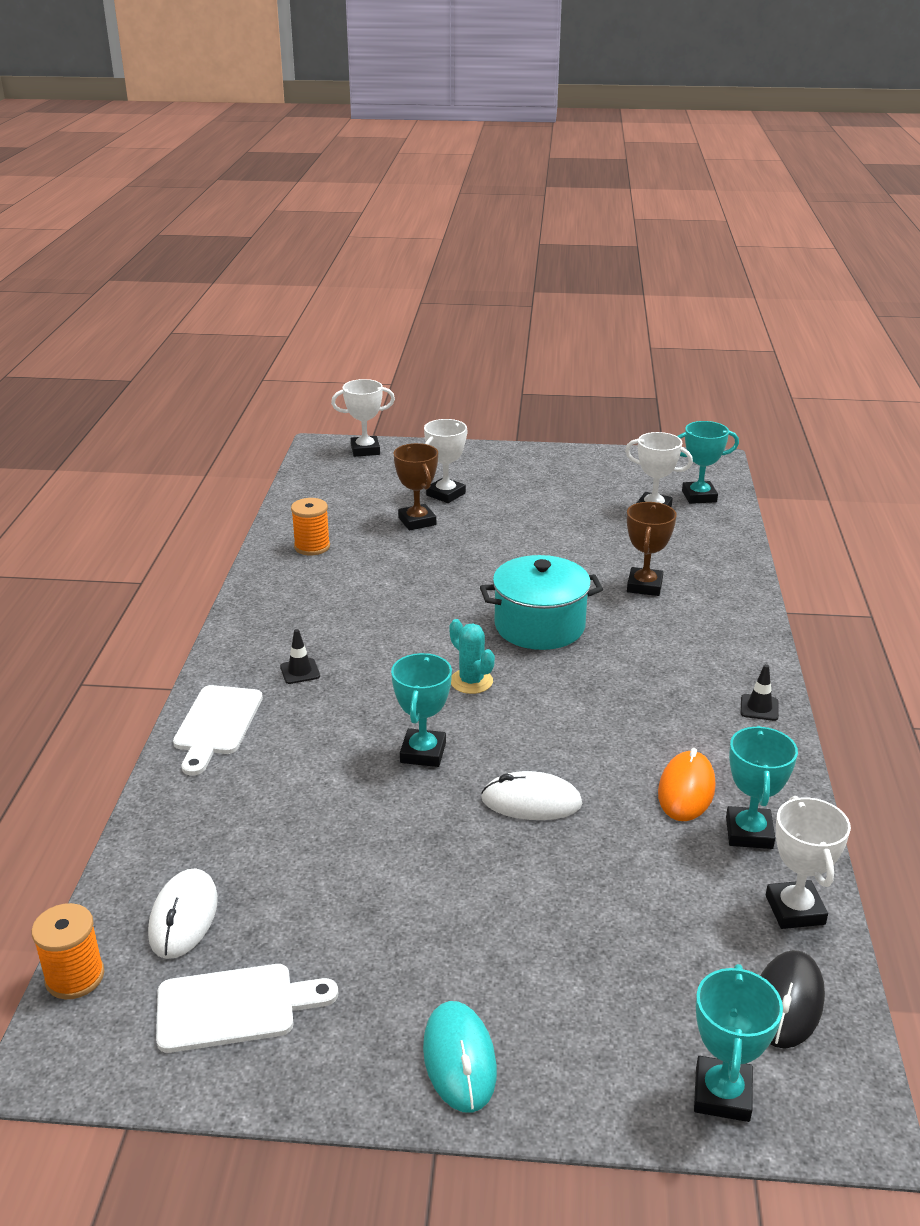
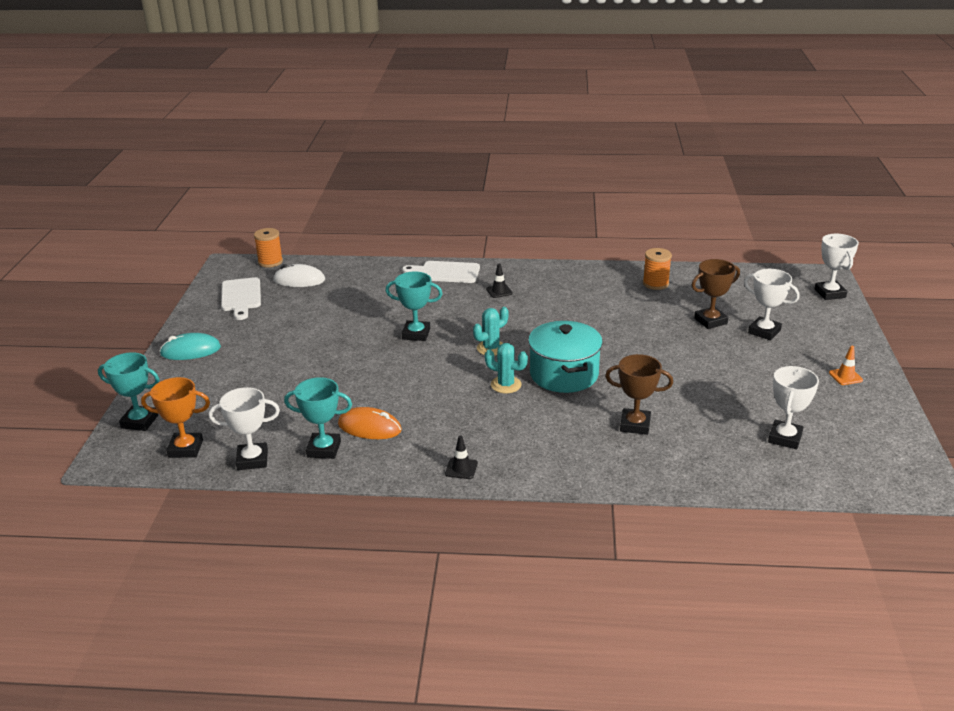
camera: 90 degrees right, 0 degrees up
(531, 802) = (366, 370): white mouse -> none
(539, 466) = (845, 376): none -> orange traffic cone
(566, 671) = (506, 385): none -> turquoise cactus
(699, 496) = (827, 469): turquoise trophy -> none
(788, 1002) = (185, 449): black mouse -> orange trophy

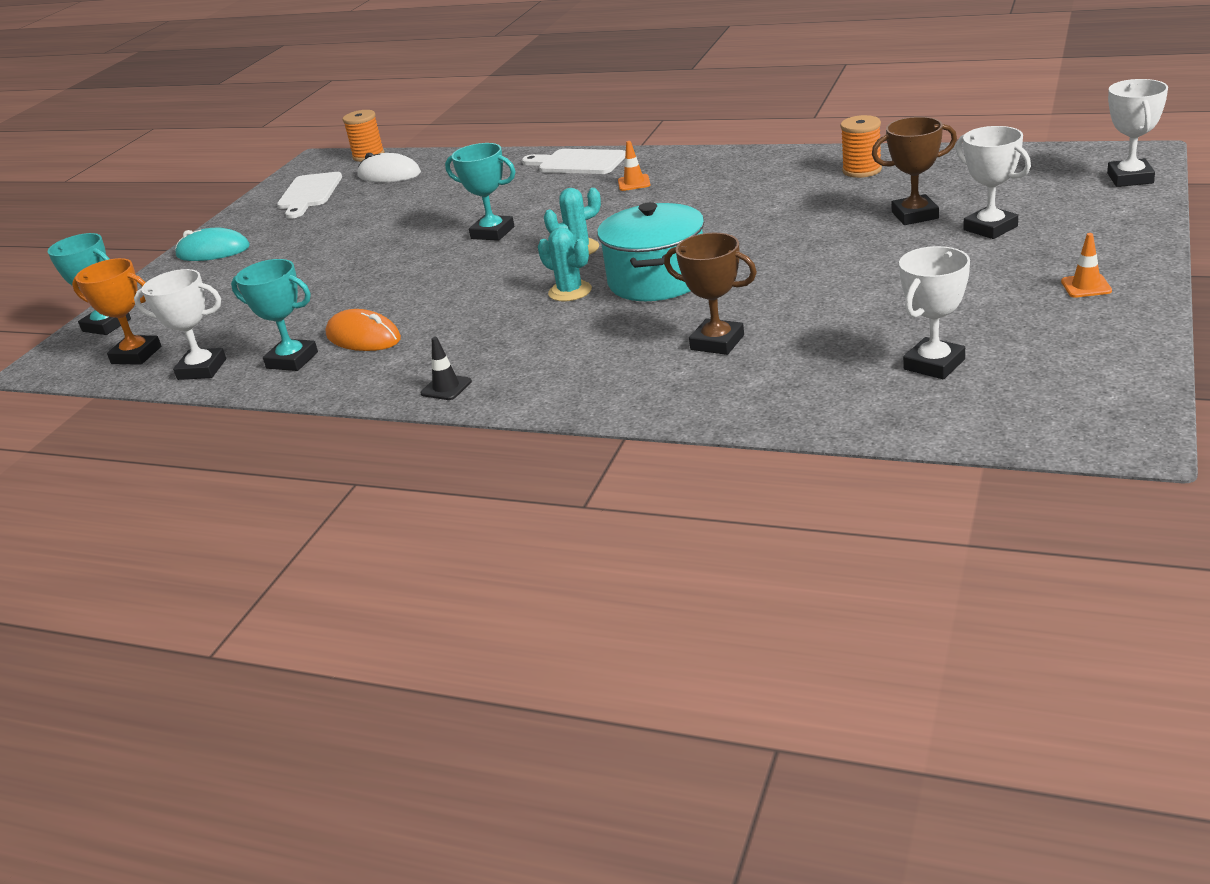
camera: 20 degrees right, 0 degrees up
(499, 291) = (634, 183): black traffic cone -> orange traffic cone

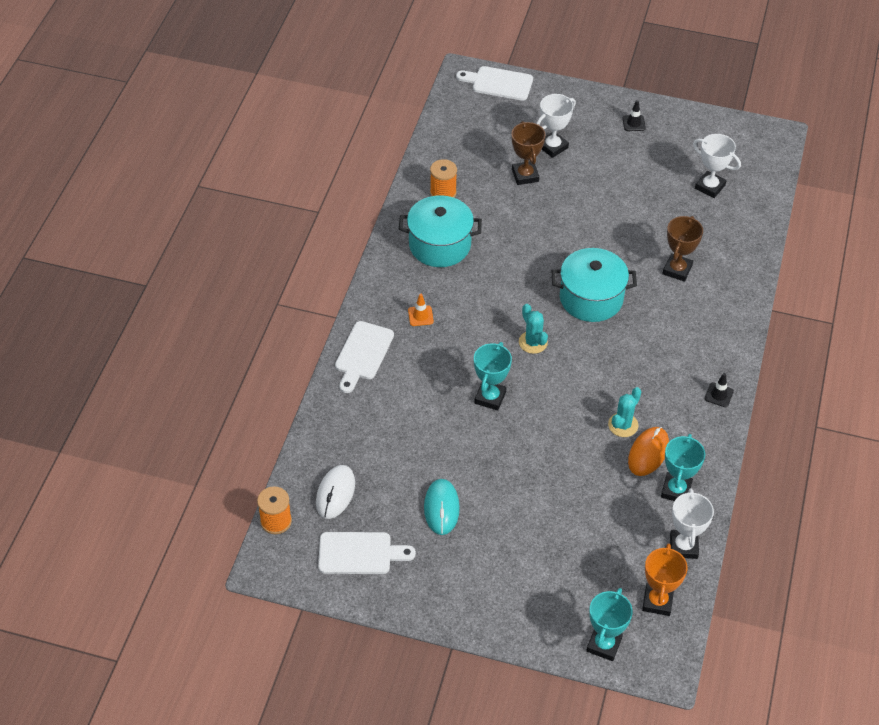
camera: 100 degrees left, 20 degrees up
(213, 251) = (473, 603): turquoise mouse -> turquoise mouse (441, 508)
(570, 291) = (599, 343): turquoise cactus -> turquoise cactus (623, 425)
(759, 179) = (439, 245): none -> turquoise pot
(1086, 286) = (633, 123): orange traffic cone -> black traffic cone
(1130, 178) = (498, 83): white trophy -> white cutting board

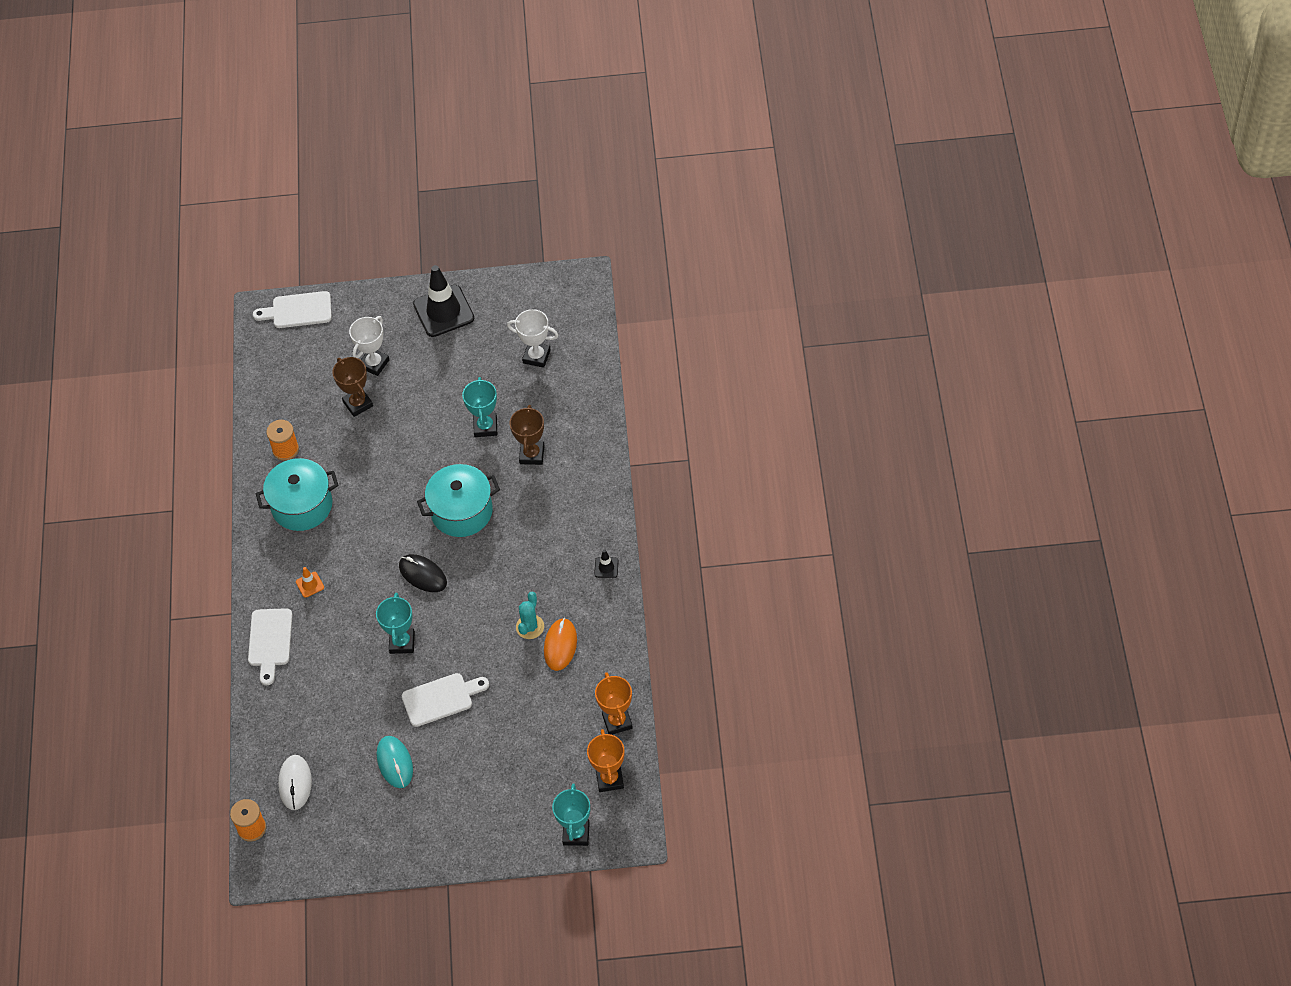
camera: 15 degrees left, 5 degrees up
(359, 553) = (337, 830): white cutting board -> white cutting board (441, 699)
(533, 342) = (423, 575): turquoise cactus -> black mouse
(633, 123) = (443, 311): black traffic cone -> black traffic cone, size x2.34
(676, 490) = (595, 672): turquoise trophy -> turquoise trophy (485, 427)
(683, 546) = (617, 721): white trophy -> orange trophy

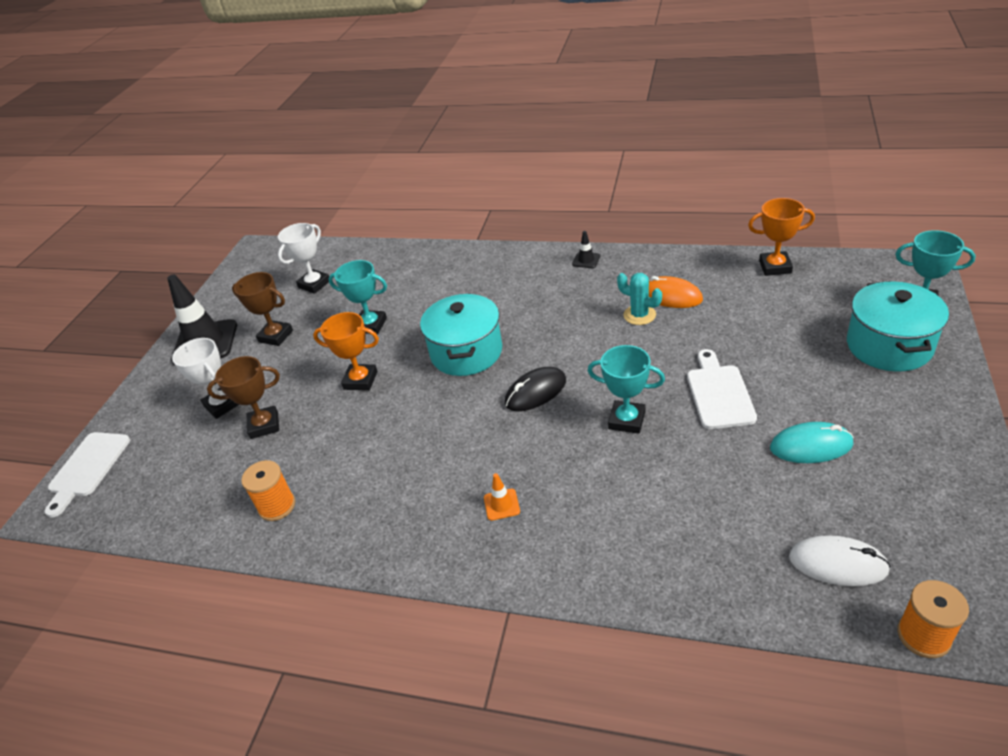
camera: 70 degrees left, 15 degrees down
(270, 641) = (578, 564): white cutting board -> none
(302, 505) = (374, 498): turquoise pot -> turquoise pot (889, 346)
(532, 455) = (426, 296): brown trophy -> brown trophy (276, 336)
(609, 779) = (847, 277): orange trophy -> orange trophy (360, 380)

